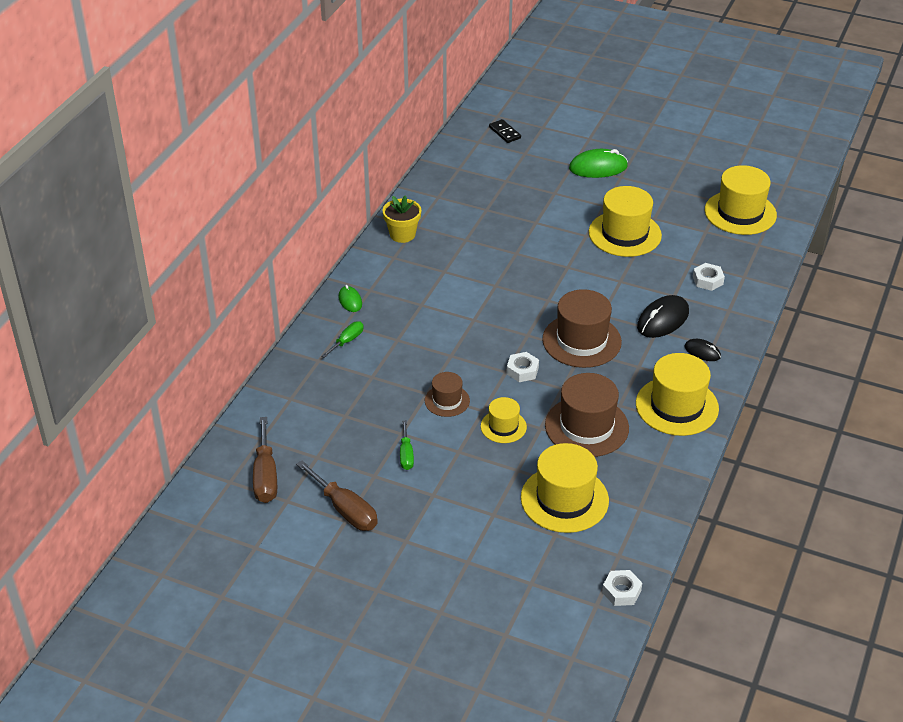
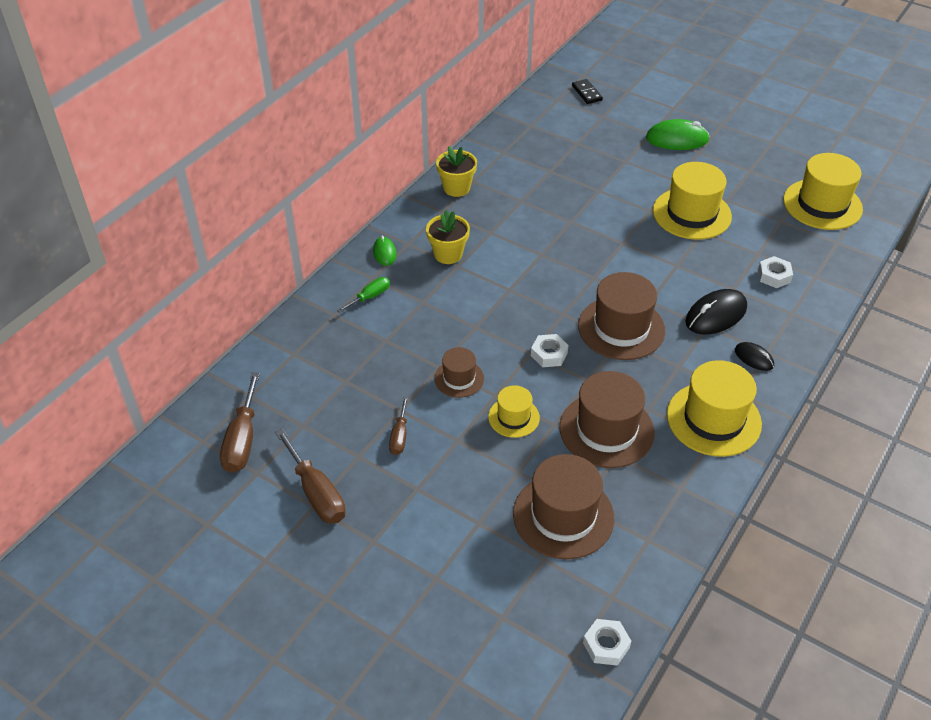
camera: 10 degrees right, 5 degrees up
(406, 455) = (399, 436): green screwdriver -> brown screwdriver
(409, 295) = (448, 254): none -> yellow flower pot
(564, 499) = (563, 516): yellow hat -> brown hat

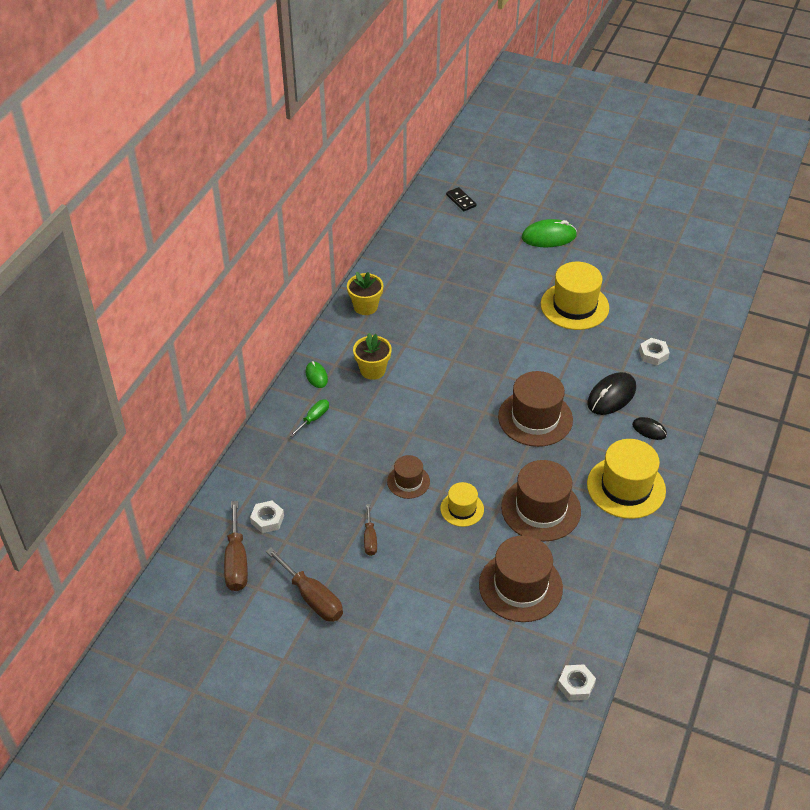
camera: 10 degrees left, 0 degrees up
(549, 354) = (479, 450): white nut -> white nut (267, 520)
(822, 204) = (683, 284): yellow hat -> none

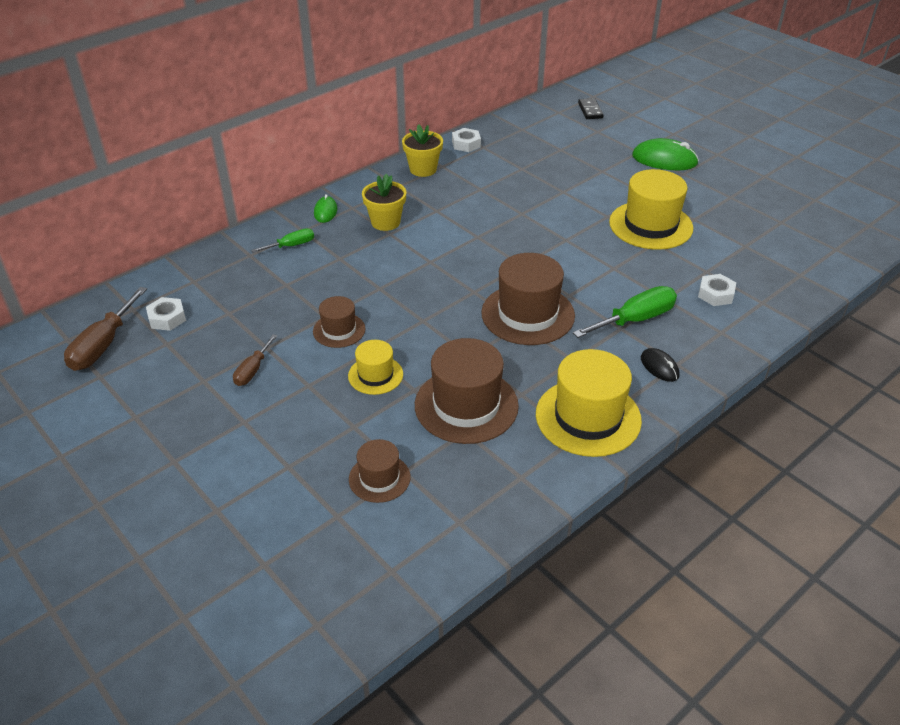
camera: 25 degrees right, 5 degrees down
(312, 597) = (144, 405): brown screwdriver -> none
(520, 586) = (379, 478): brown hat -> brown hat, size x0.55
(576, 685) = (360, 620): white nut -> white nut (466, 144)
(611, 396) = (635, 319): black mouse -> green screwdriver

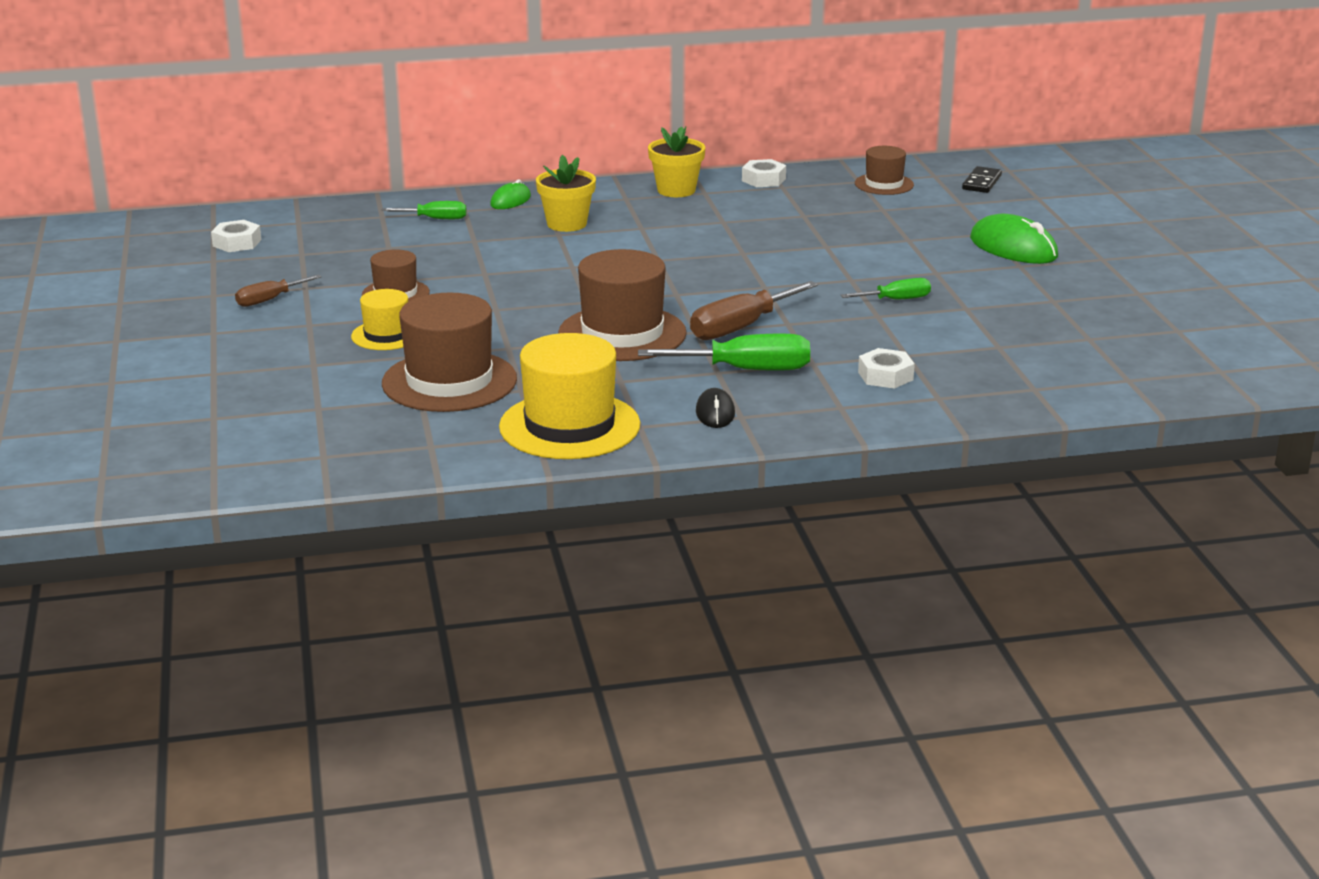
camera: 30 degrees right, 15 degrees down
(103, 345) = (153, 247): brown screwdriver -> brown screwdriver (741, 327)
(379, 478) = (288, 405): brown hat -> brown hat (884, 184)
(650, 225) = (896, 300): yellow hat -> green screwdriver

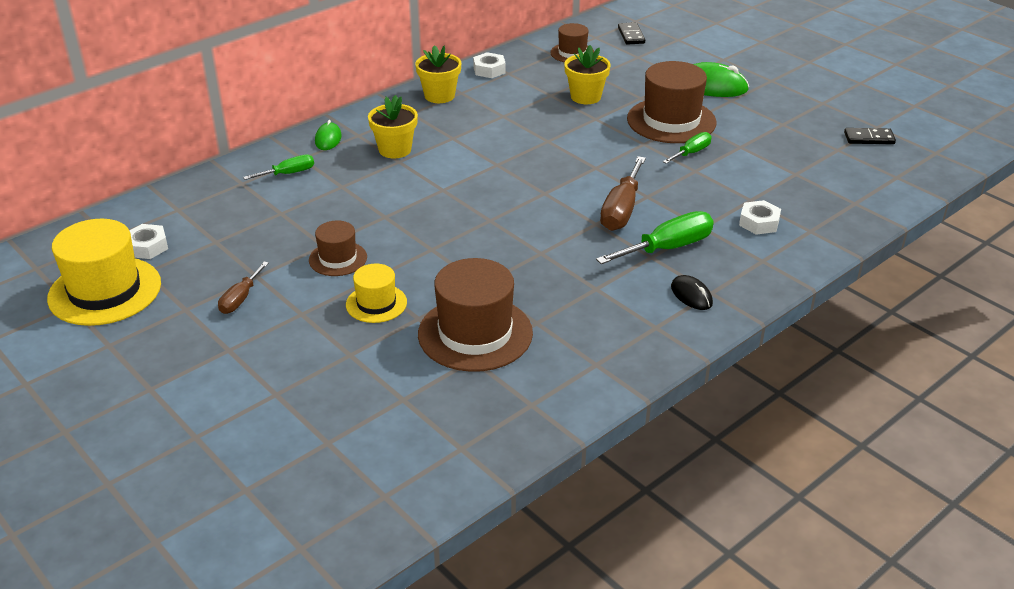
camera: 30 degrees left, 10 degrees up
(569, 426) = (609, 345): yellow hat -> yellow hat (105, 291)
(622, 334) = (548, 243): brown hat -> brown hat (671, 121)
(842, 225) = (585, 97): none -> yellow flower pot
(1148, 338) = (869, 138): none -> black domino

